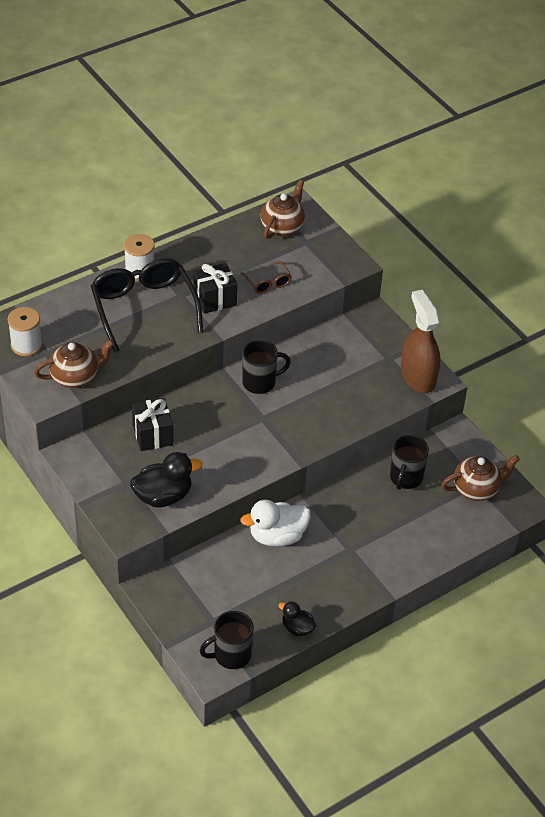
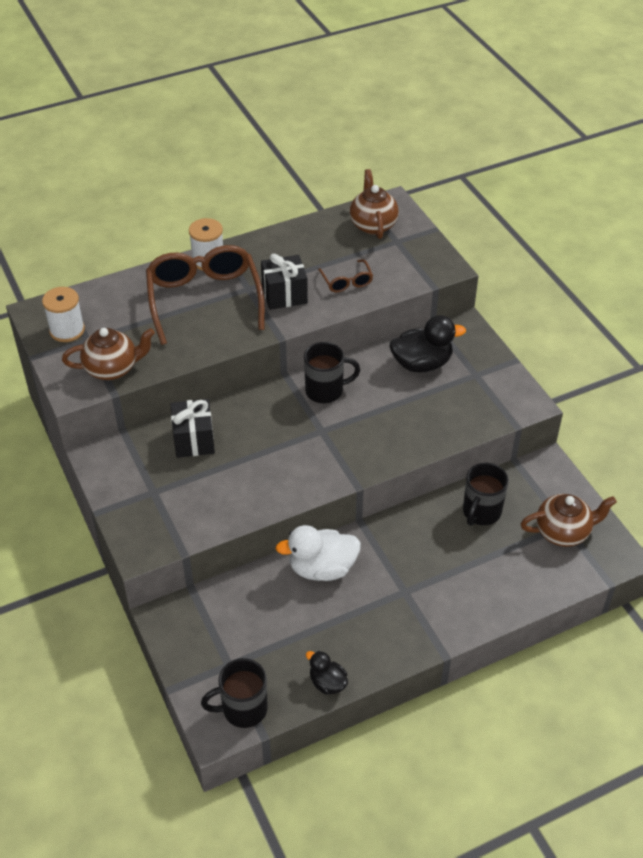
camera: 10 degrees right, 0 degrees up
(144, 308) = (204, 300): black glasses -> brown glasses
(163, 496) = (191, 511): black duck -> black duck (422, 364)
(282, 227) = (373, 225): brown teapot -> brown teapot turned 45 degrees counterclockwise
(418, 376) = (506, 397): brown spray bottle -> none

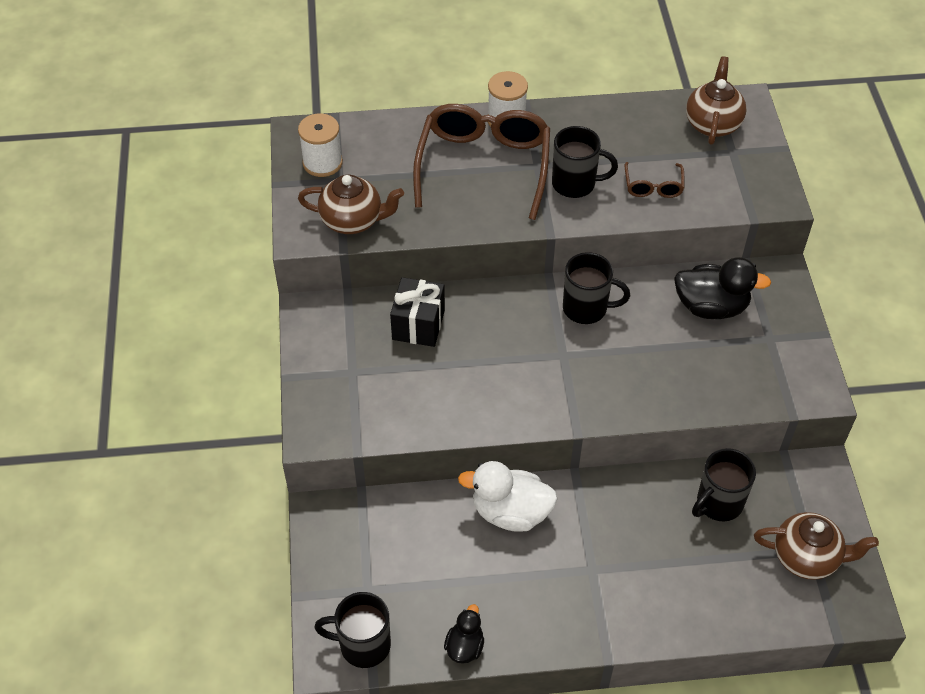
camera: 20 degrees right, 5 degrees up
(284, 295) = (575, 184): black gift -> black mug
(327, 683) = (465, 646): black duck -> black duck turned 45 degrees clockwise

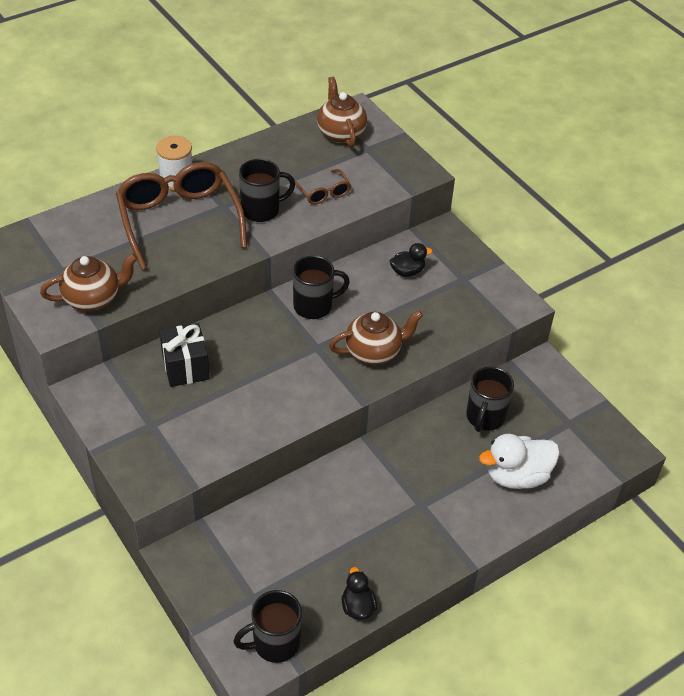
camera: 30 degrees left, 5 degrees down
(322, 163) = (38, 262): white spool -> none
(510, 512) = (333, 489): white duck -> white duck (516, 476)
(711, 307) = (407, 271): black duck -> black duck, size x0.57
(807, 557) = (569, 430): brown teapot -> brown teapot (374, 352)

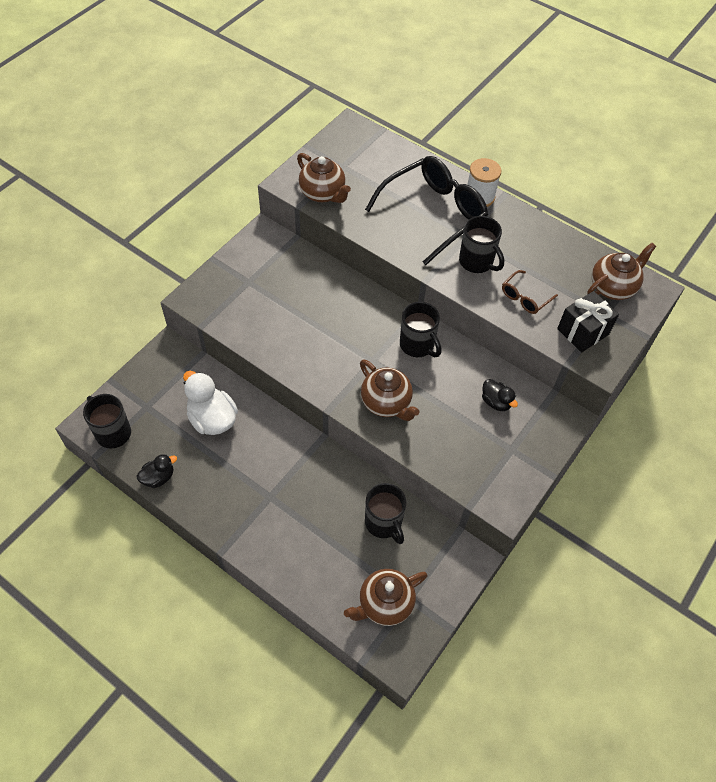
camera: 70 degrees right, 10 degrees up
(179, 221) = (433, 214): brown glasses -> black glasses
(185, 367) = (312, 283): black gift -> black gift (583, 331)
(485, 417) = (384, 523): black mug -> black mug turned 120 degrees counterclockwise
(516, 476) = (328, 565): white duck -> white duck (212, 419)
(570, 443) = (384, 604): none -> brown teapot

